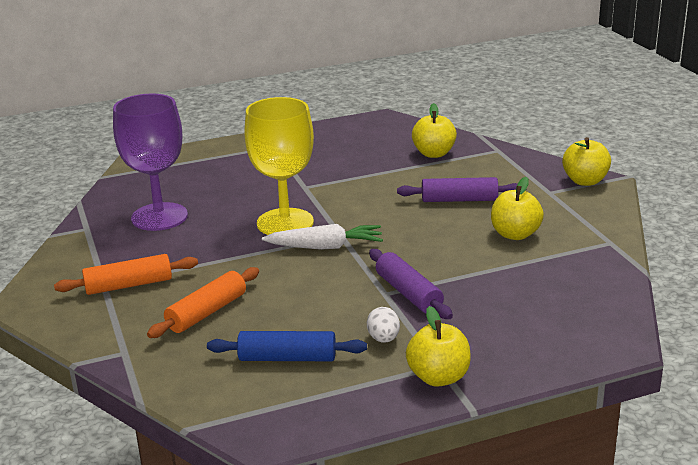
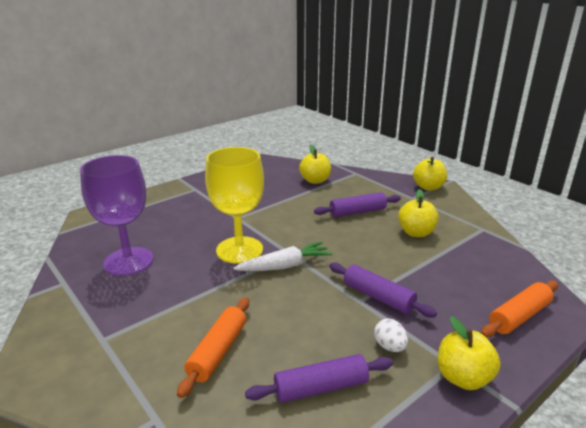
camera: 20 degrees left, 0 degrees up
(129, 285) = (128, 336): orange rolling pin -> orange rolling pin (519, 316)
(287, 358) = (321, 387): blue rolling pin -> purple rolling pin

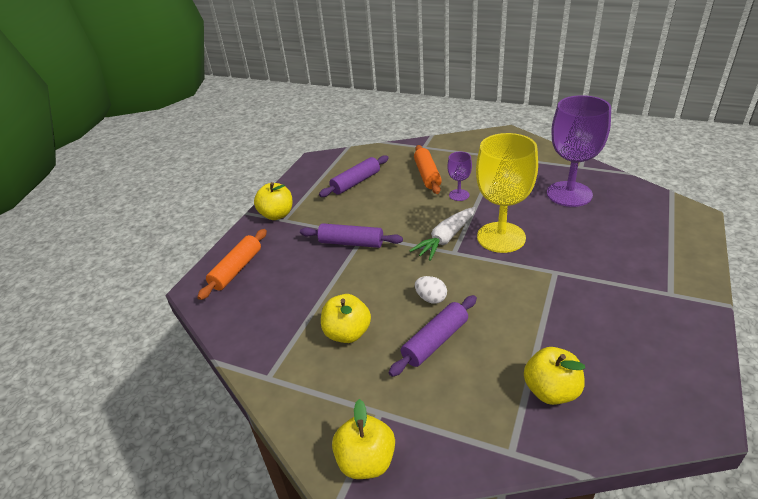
camera: 155 degrees right, 10 degrees up
(219, 304) = (459, 195): none -> purple goblet
(390, 346) = (327, 214): white egg -> white egg (431, 298)

